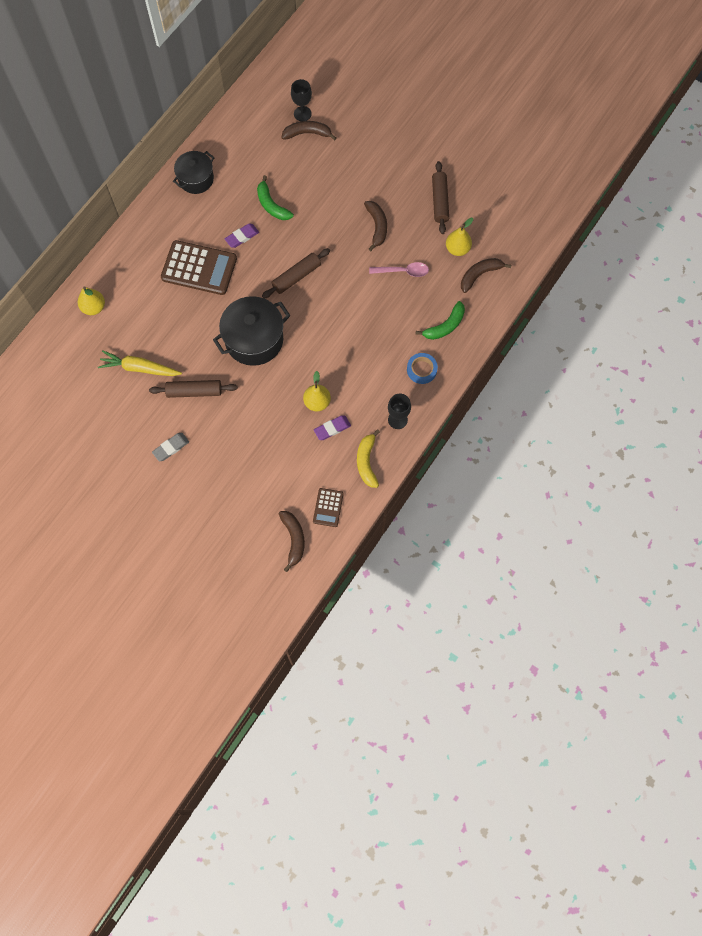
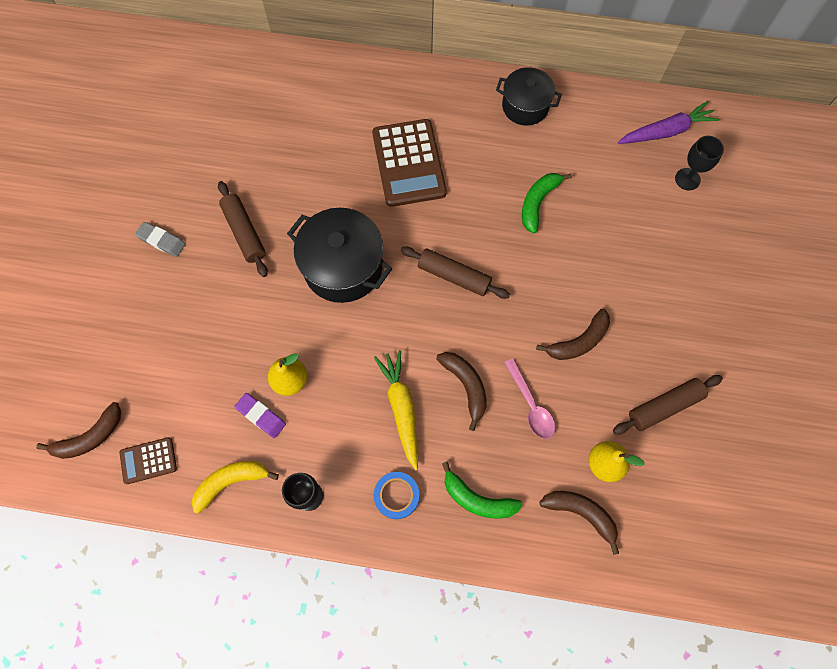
camera: 65 degrees right, 0 degrees up
(94, 307) = (305, 82): yellow pear -> none
(139, 368) = (249, 162): yellow carrot -> yellow carrot (401, 408)
(242, 237) = (475, 190): purple eraser -> none
(262, 108) = (666, 131): none -> purple carrot
(307, 133) = (663, 197): brown banana -> brown banana (466, 386)

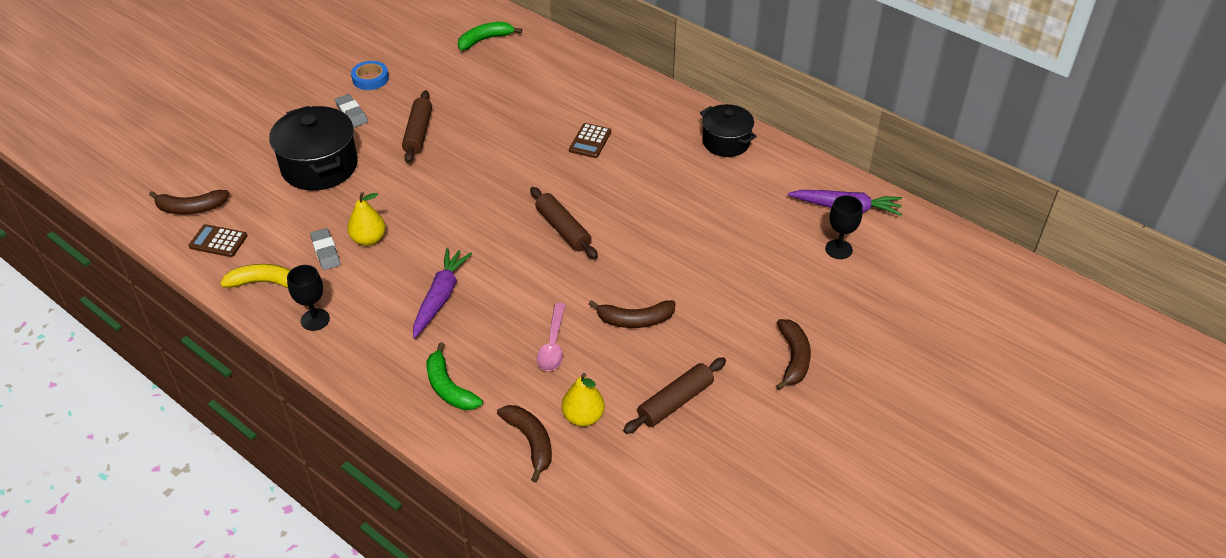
camera: 30 degrees right, 25 degrees down
(261, 416) = (326, 252): purple eraser -> grey eraser
(343, 267) = (476, 185): black pot -> black pot (319, 166)
(396, 496) = (384, 353): blue tape -> blue tape (370, 79)
(401, 408) = (440, 297): yellow carrot -> purple carrot
(408, 163) = (590, 141): brown calculator -> brown calculator, size x0.51
(466, 386) = (508, 306): brown banana -> brown banana (793, 358)
(538, 203) = (681, 210): green banana -> green banana (485, 40)
(664, 406) = (675, 402): brown rolling pin -> brown rolling pin turned 45 degrees counterclockwise

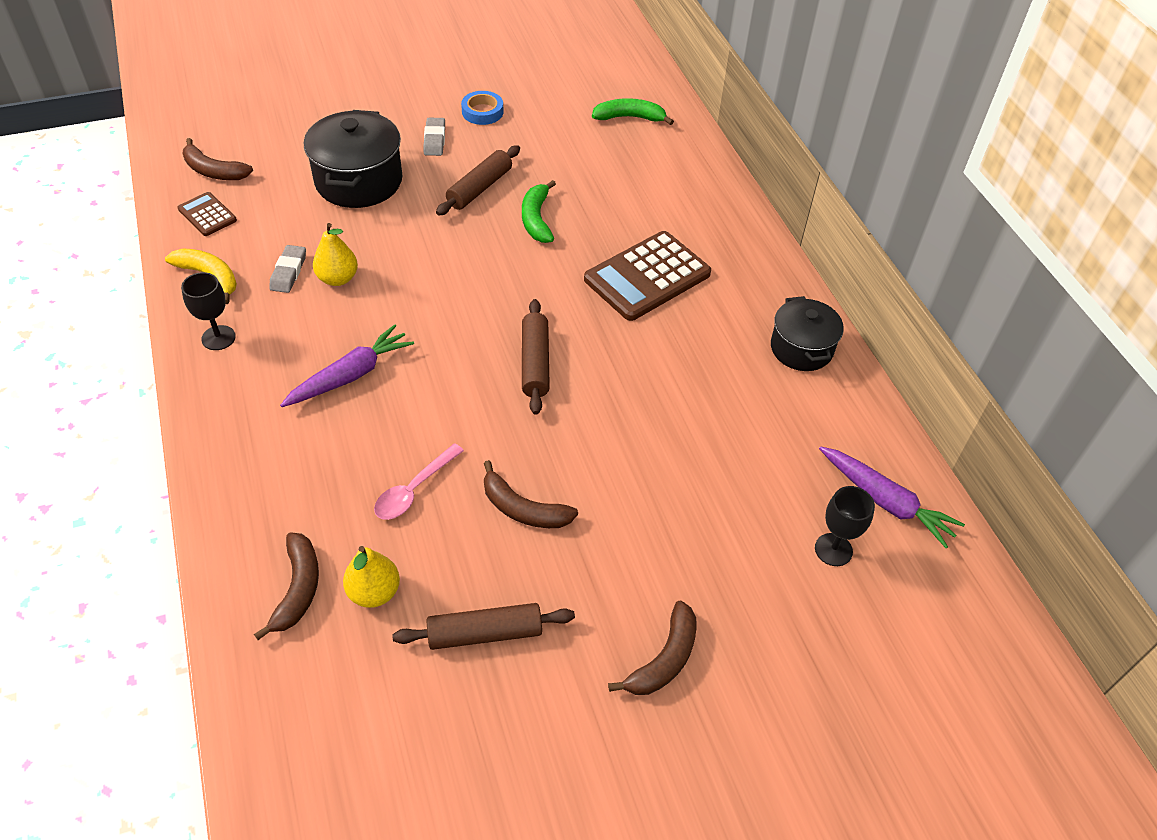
camera: 30 degrees right, 5 degrees up
(449, 388) = (274, 480): green banana -> green banana (536, 219)
(590, 141) = (647, 277): brown calculator -> brown calculator, size x1.97

